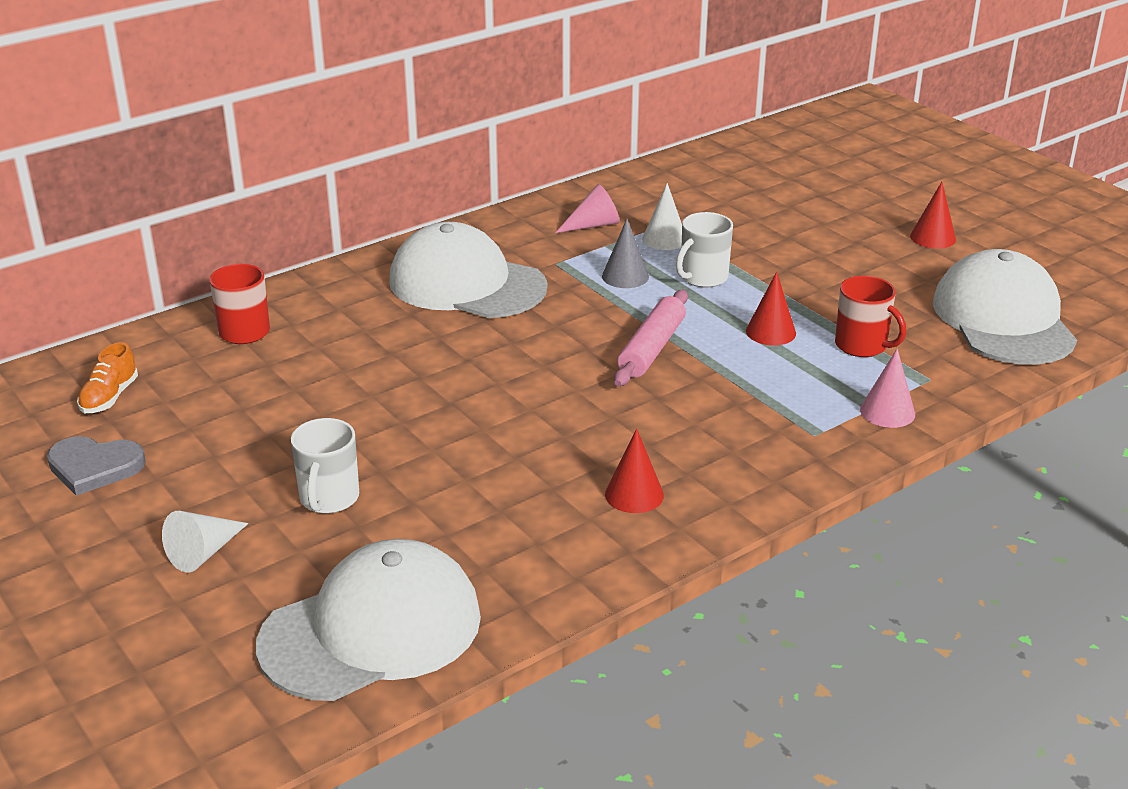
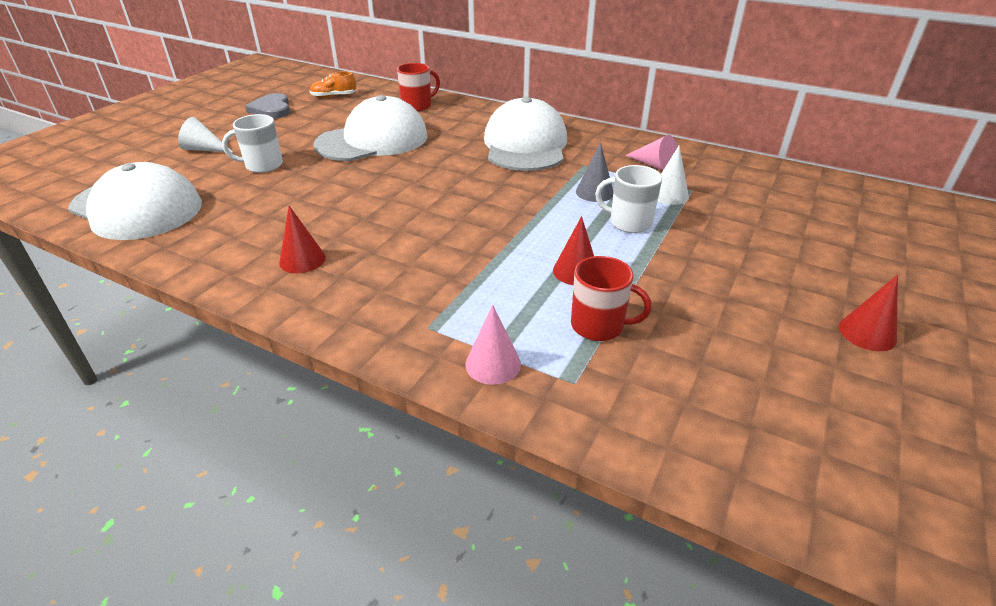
camera: 65 degrees right, 5 degrees up
(652, 348) = (502, 224): pink rolling pin -> none
(862, 346) = (598, 326): red mug -> red mug turned 90 degrees counterclockwise
(1003, 319) = (751, 419): white cap -> white cap (373, 140)

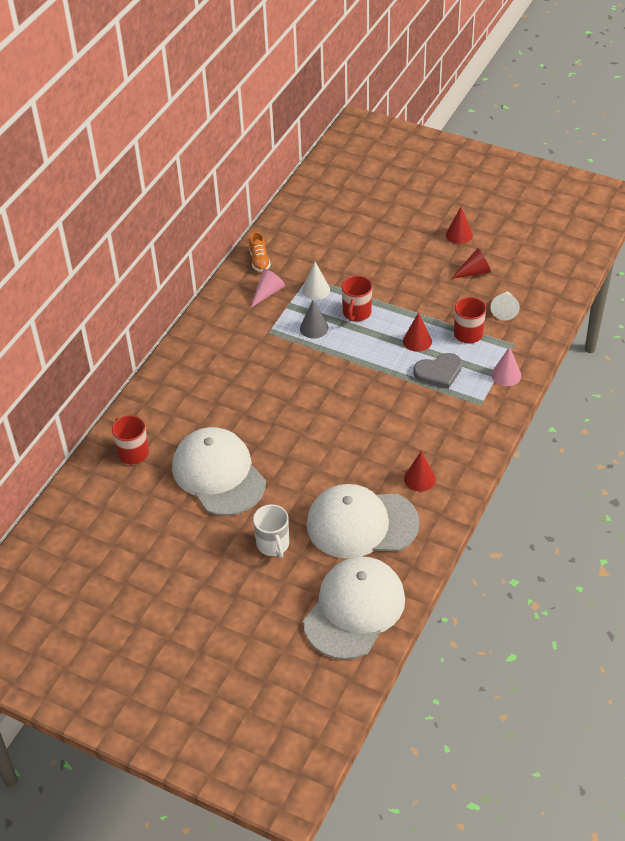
camera: 90 degrees left, 10 degrees up
(204, 149) = (238, 603): white cone -> white cone (505, 309)
(271, 109) = (133, 577): grey heart -> grey heart (439, 372)
(334, 96) = (98, 529): orange shoe -> orange shoe (259, 261)
(525, 145) = (230, 367): white cap -> white cap (361, 524)
(629, 222) = (356, 313): white mug -> red mug
(766, 345) = (474, 272): none -> red cone

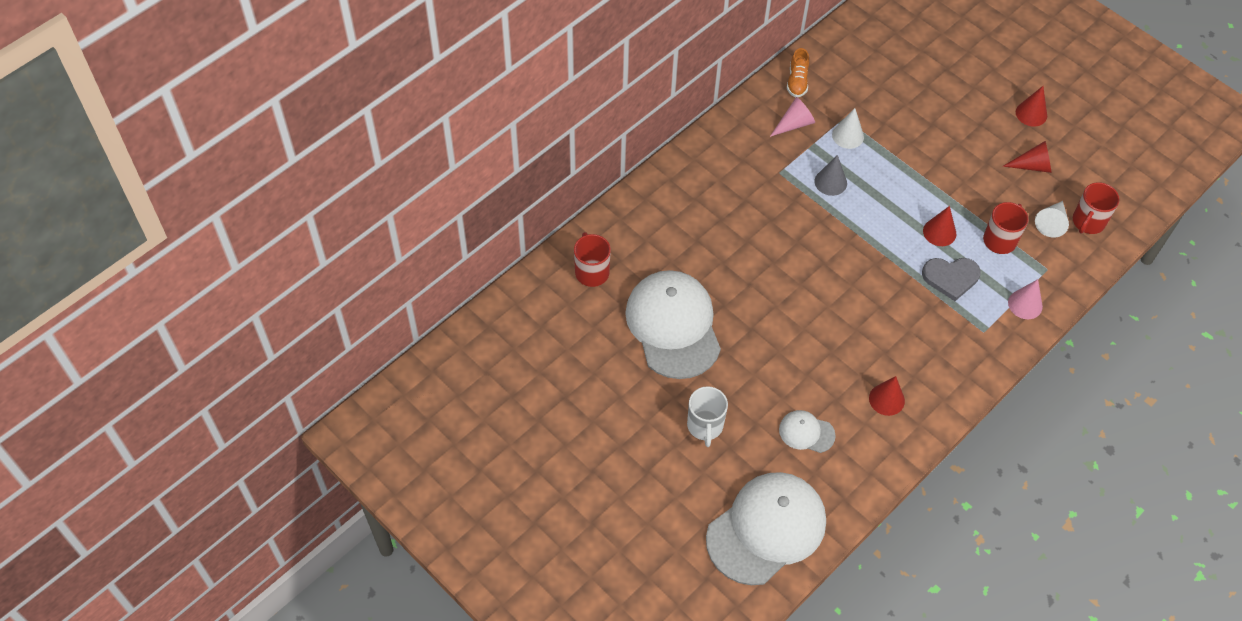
camera: 15 degrees right, 10 degrees up
(356, 313) = (883, 177): red mug -> red mug (1088, 222)
(361, 524) = (806, 432): white cap -> white cap, size x0.45

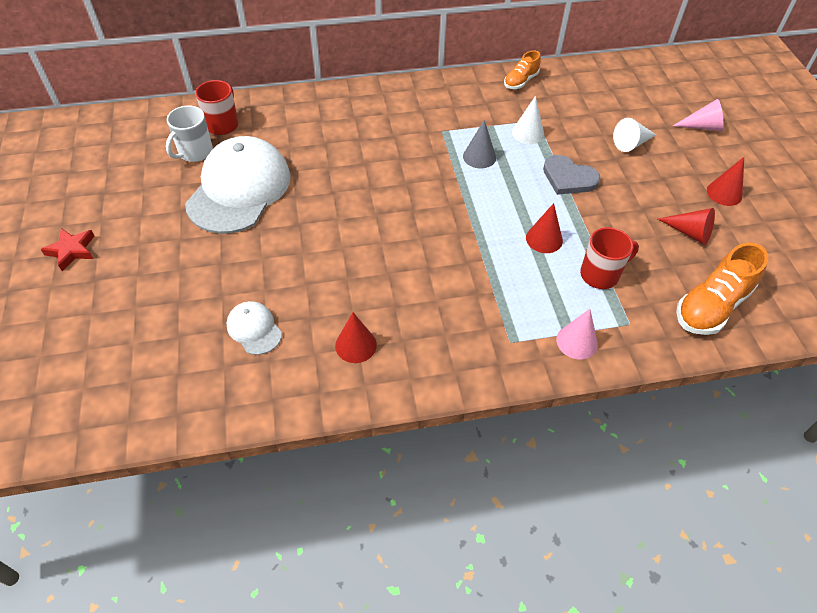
camera: 35 degrees right, 5 degrees down
(601, 460) = (72, 251): none -> red star
(705, 426) = (178, 273): white mug -> white mug (195, 152)
(766, 529) = (129, 387): white cap -> none
(794, 124) = (489, 106): pink cone -> pink cone (702, 127)
(951, 278) = (520, 280): grey heart -> grey heart (568, 178)
(1051, 223) = (669, 287): white cone -> white cone (631, 143)
(1088, 222) = (711, 306): red mug -> orange shoe

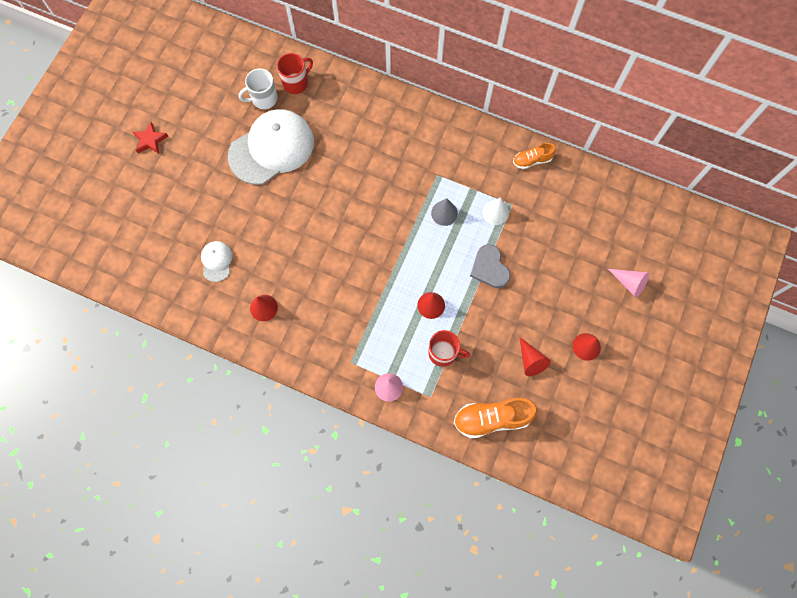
camera: 35 degrees right, 20 degrees up
(631, 143) = (561, 266): white cone -> none

